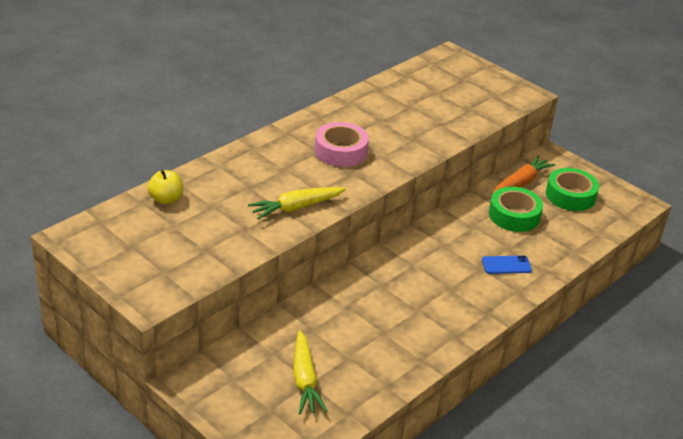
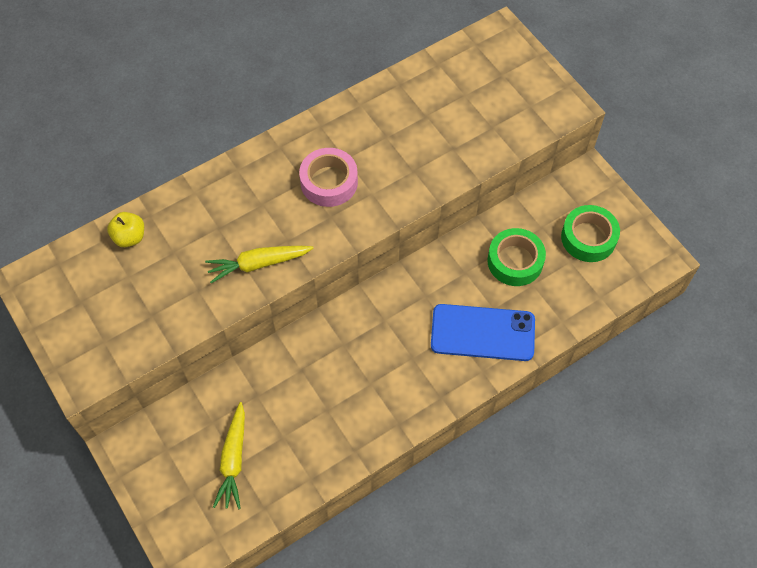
camera: 15 degrees right, 25 degrees up
(506, 265) = (482, 333): blue phone -> blue phone, size x2.06
(521, 182) = (539, 212): orange carrot -> none

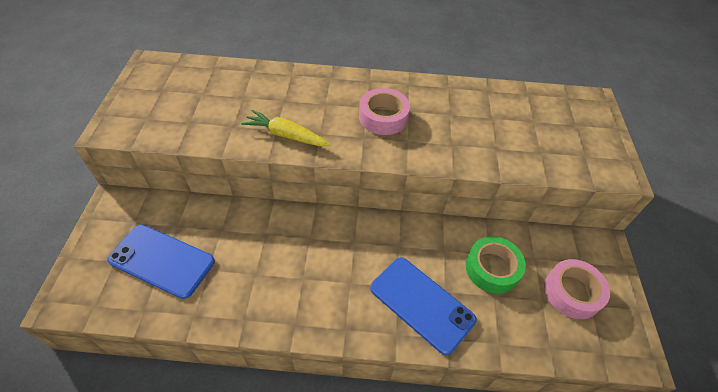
camera: 35 degrees right, 10 degrees down
(129, 237) = (228, 75): yellow apple -> none
(233, 460) = (162, 260): yellow carrot -> blue phone
(588, 238) = (572, 292): green tape -> pink tape

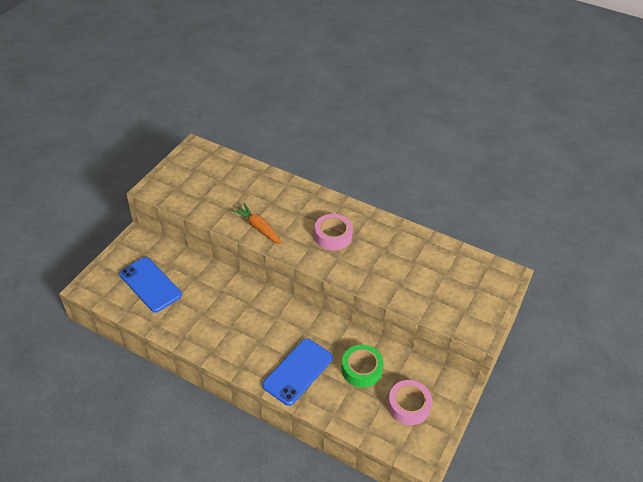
camera: 25 degrees right, 5 degrees down
(286, 135) = (258, 227): yellow carrot -> orange carrot
(421, 304) = (298, 371): blue phone -> blue phone turned 60 degrees clockwise

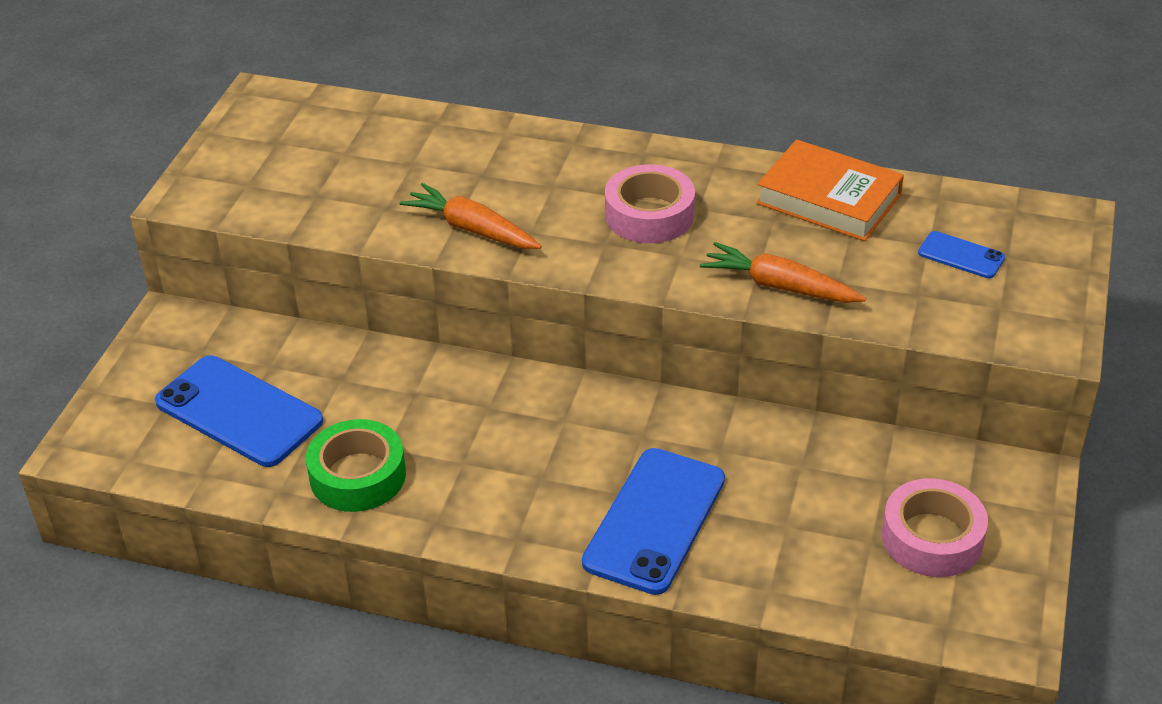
camera: 10 degrees left, 5 degrees down
(361, 369) = (798, 487): green tape -> green tape (358, 475)
(375, 281) = (779, 286): none -> orange carrot
(410, 243) = (828, 199): none -> orange book
(457, 283) = (961, 255): none -> blue phone

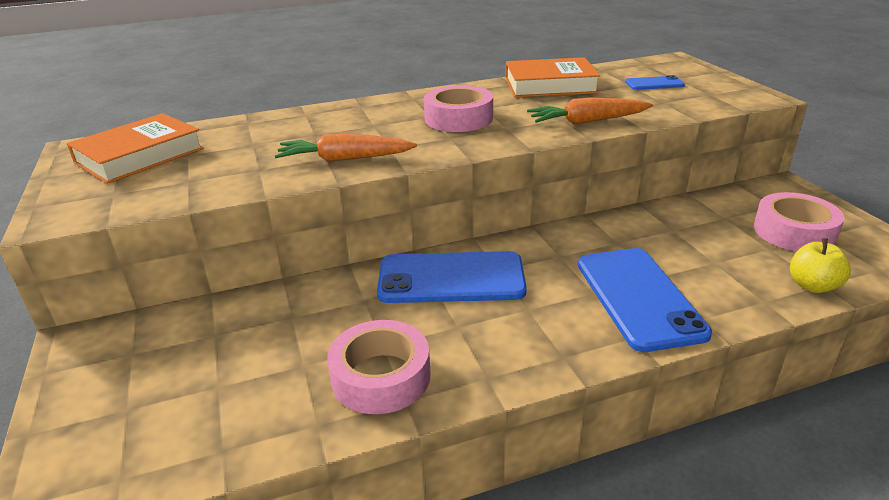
camera: 35 degrees left, 10 degrees down
(239, 412) = (214, 380): blue phone -> blue phone (451, 278)
(302, 135) = (140, 156): none -> orange book
(358, 475) = (381, 376): green tape -> pink tape
(843, 602) = (812, 286): none -> yellow apple

